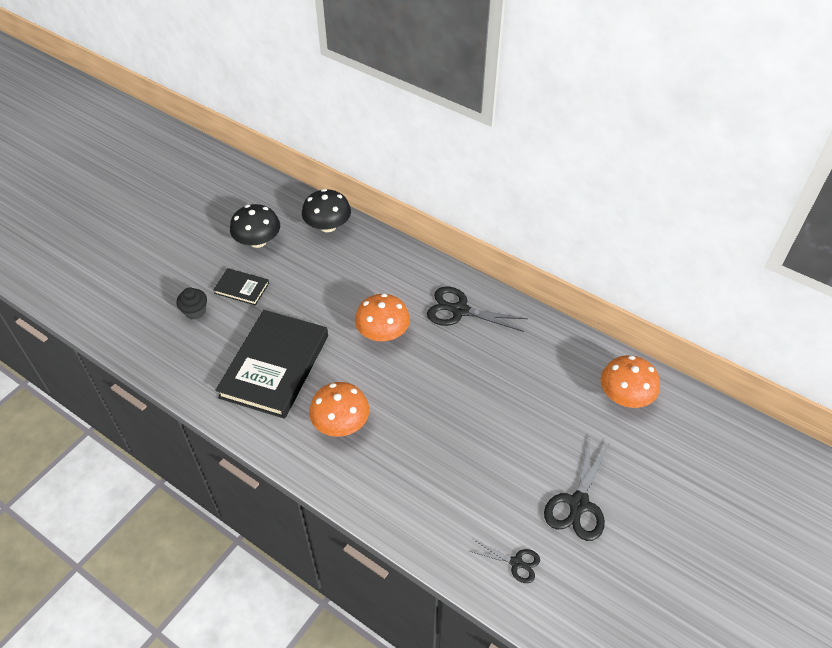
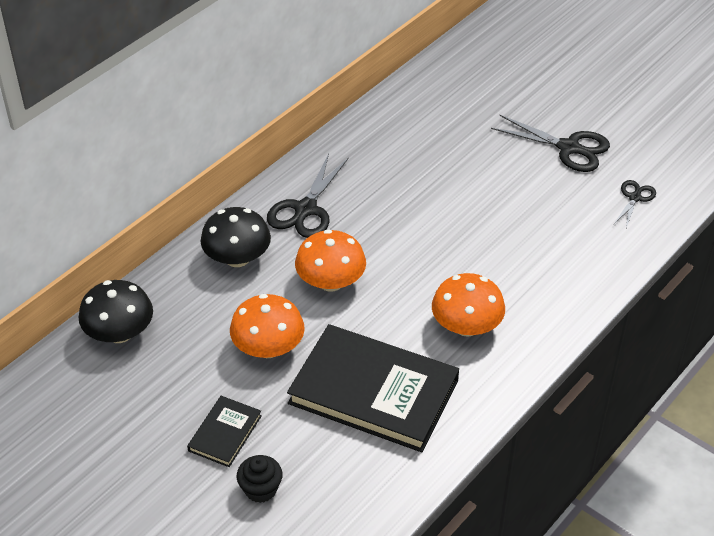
camera: 85 degrees left, 5 degrees down
(258, 241) = (130, 416): black mushroom -> black mushroom (237, 258)
(625, 395) = (441, 98): orange mushroom -> orange mushroom (268, 347)

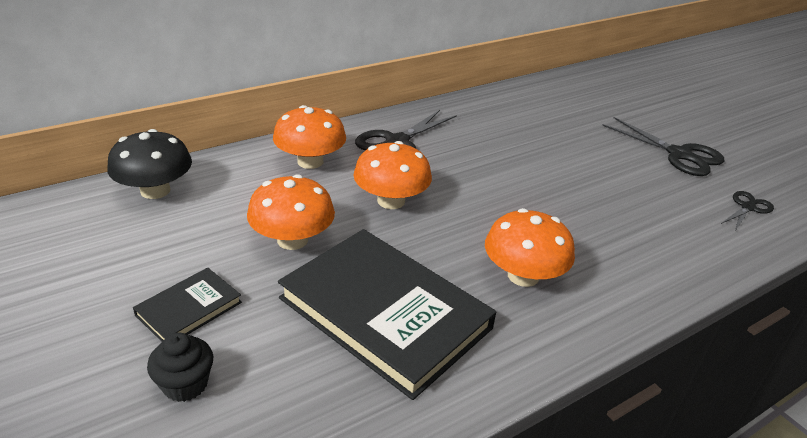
camera: 15 degrees right, 10 degrees down
(237, 258) = (310, 161): black mushroom -> orange mushroom

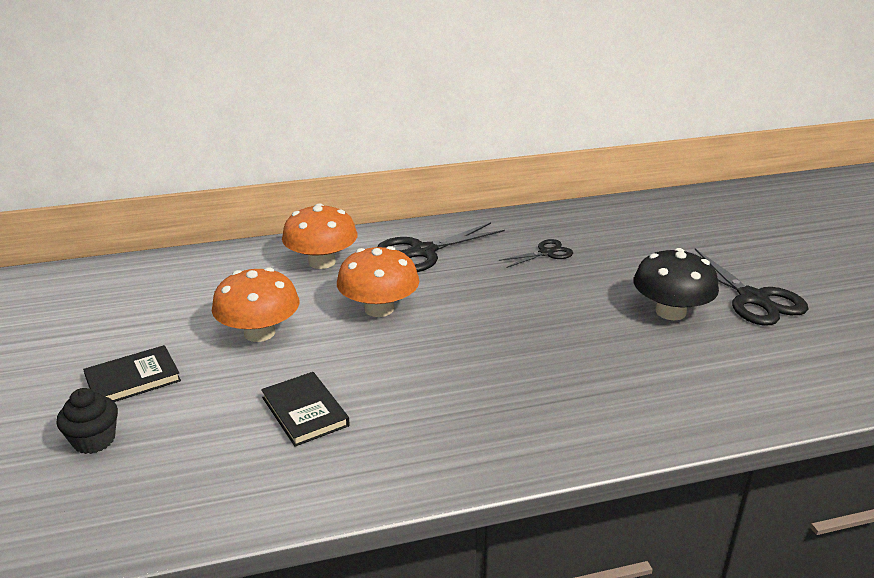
camera: 20 degrees right, 5 degrees down
(155, 190) = (163, 273): black mushroom -> black mushroom (670, 312)
(384, 313) = (305, 411): black book -> black book, size x0.46
(523, 275) = (470, 399): orange mushroom -> none
(748, 207) = (800, 367): black scissors -> black scissors (546, 253)

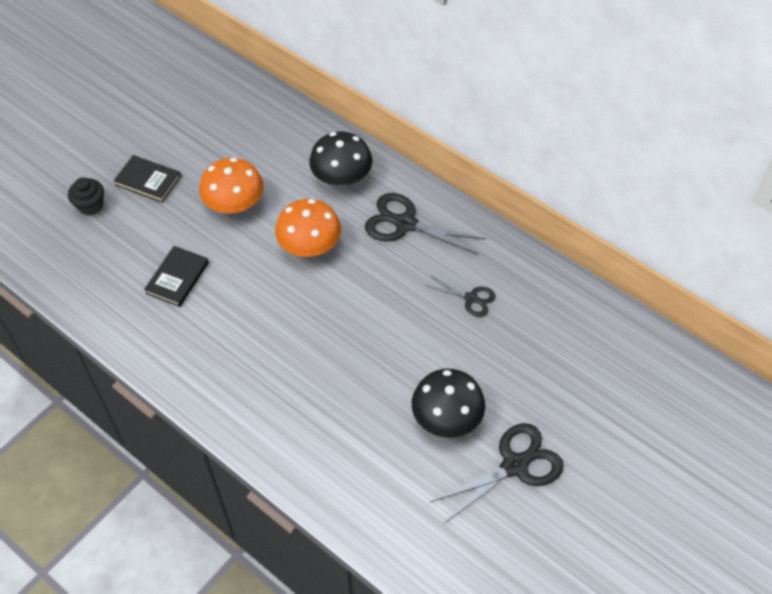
camera: 55 degrees right, 25 degrees up
(322, 262) = (341, 177): orange mushroom -> black mushroom
(753, 299) = (514, 465): black scissors -> black scissors turned 150 degrees counterclockwise

